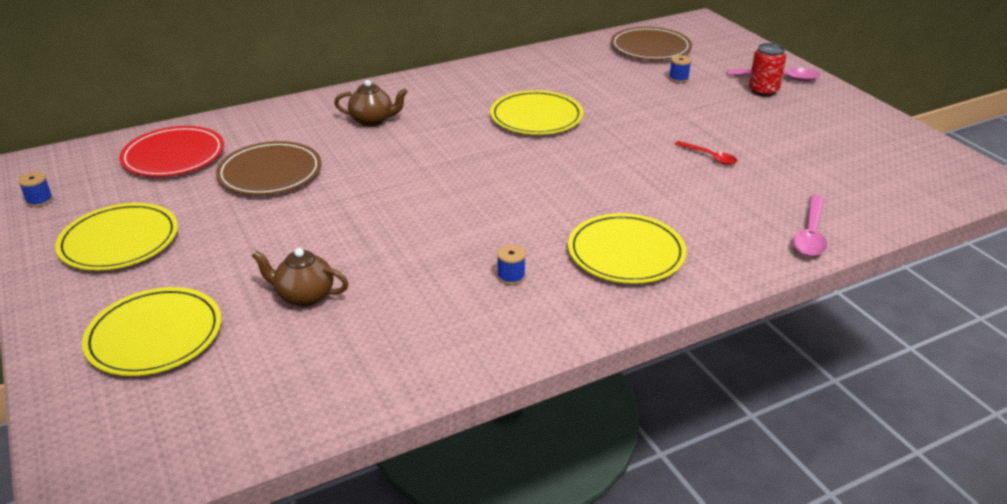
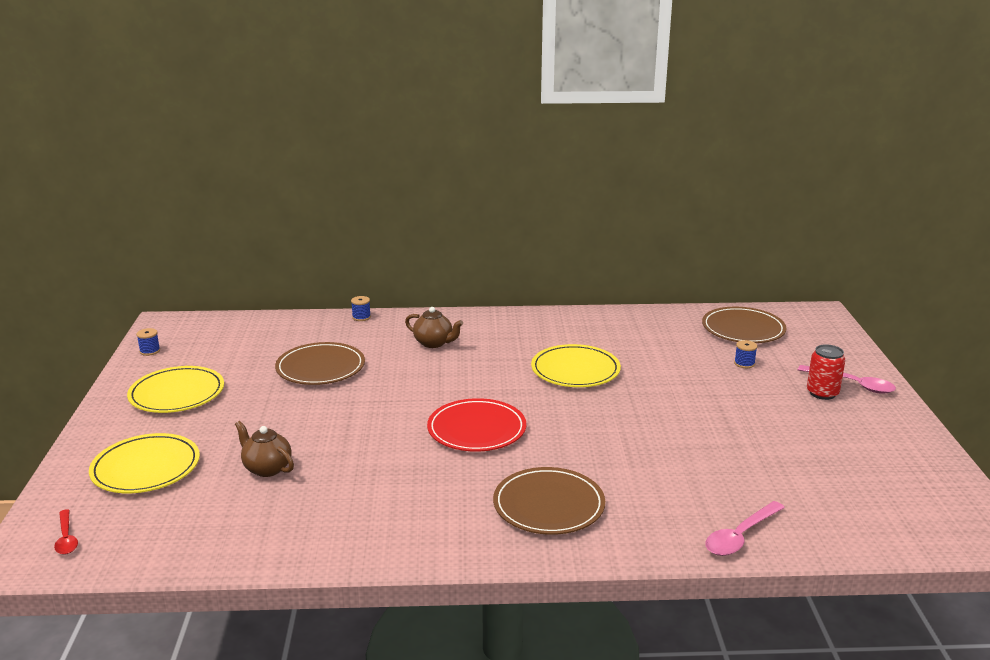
camera: 25 degrees right, 10 degrees down
(173, 156) = (263, 338): red plate -> red plate (476, 429)
(511, 276) = (434, 497): blue spool -> blue spool (361, 317)
(626, 253) = (548, 505): yellow plate -> brown plate
(709, 157) = (706, 442): red spoon -> red spoon (66, 538)

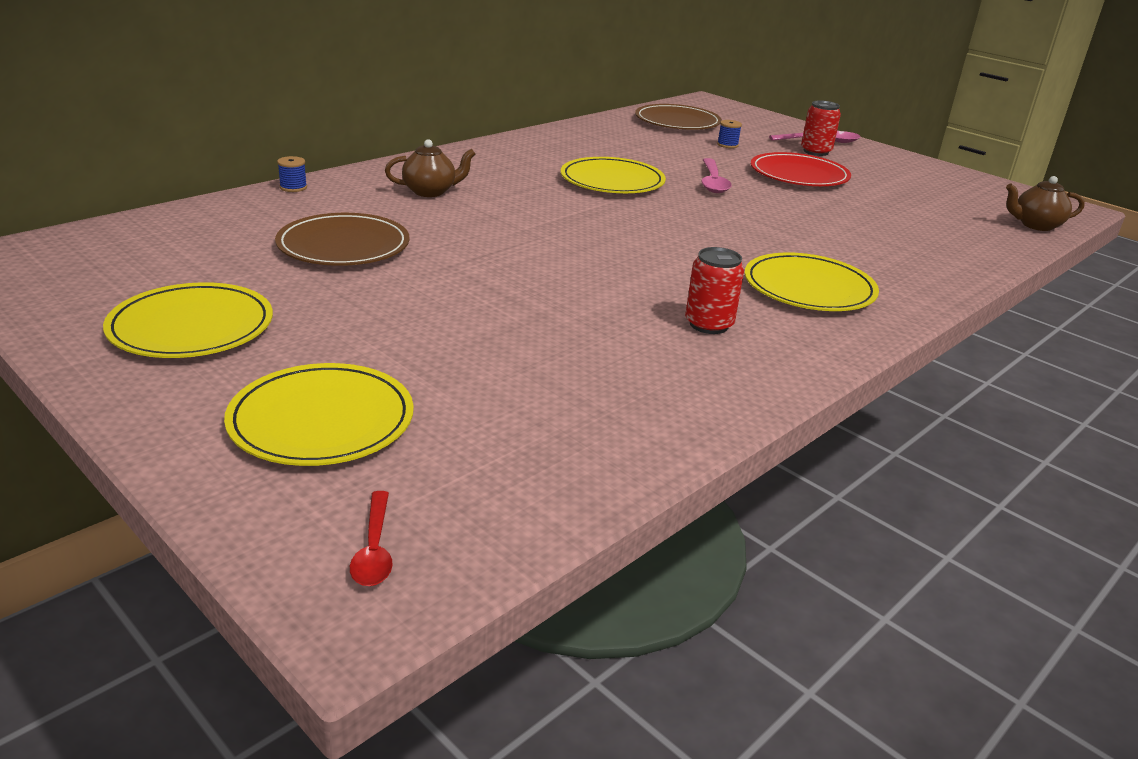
camera: 45 degrees left, 5 degrees up
(66, 538) = (374, 549): red spoon -> red spoon turned 60 degrees clockwise
(150, 351) = (37, 293): blue spool -> none
(267, 468) = (487, 359): brown teapot -> brown teapot (1035, 225)
(425, 501) = (709, 324): none -> red can
(476, 429) = (627, 251): red plate -> red plate (799, 175)
(548, 505) = (809, 288): brown plate -> yellow plate
(740, 536) = (965, 259): pink spoon -> pink spoon (712, 182)

